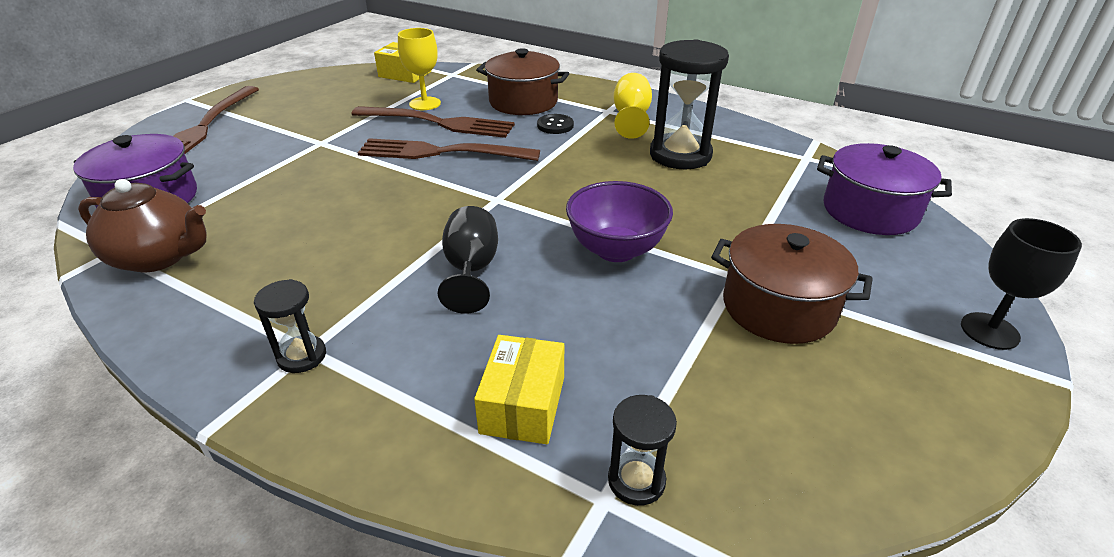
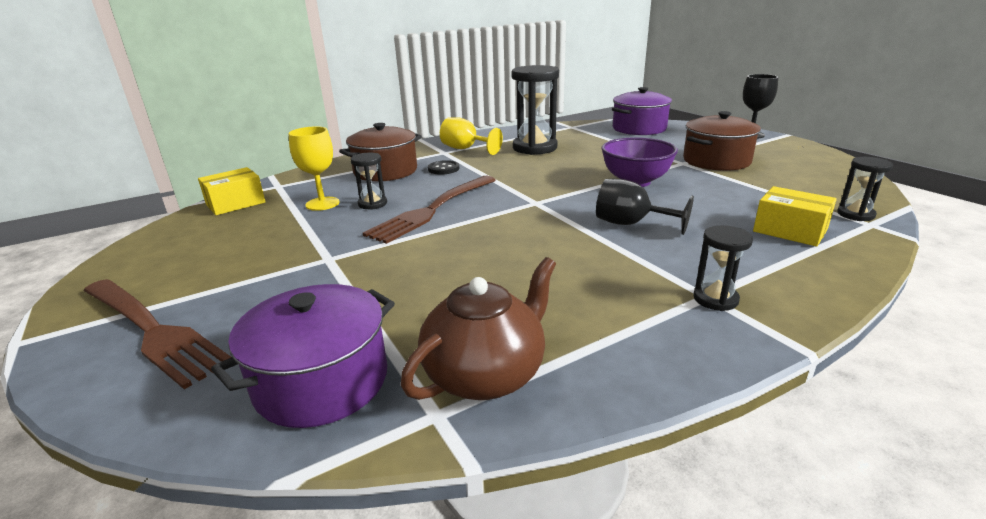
camera: 60 degrees left, 10 degrees down
(438, 123) = (372, 204): brown fork -> black hourglass

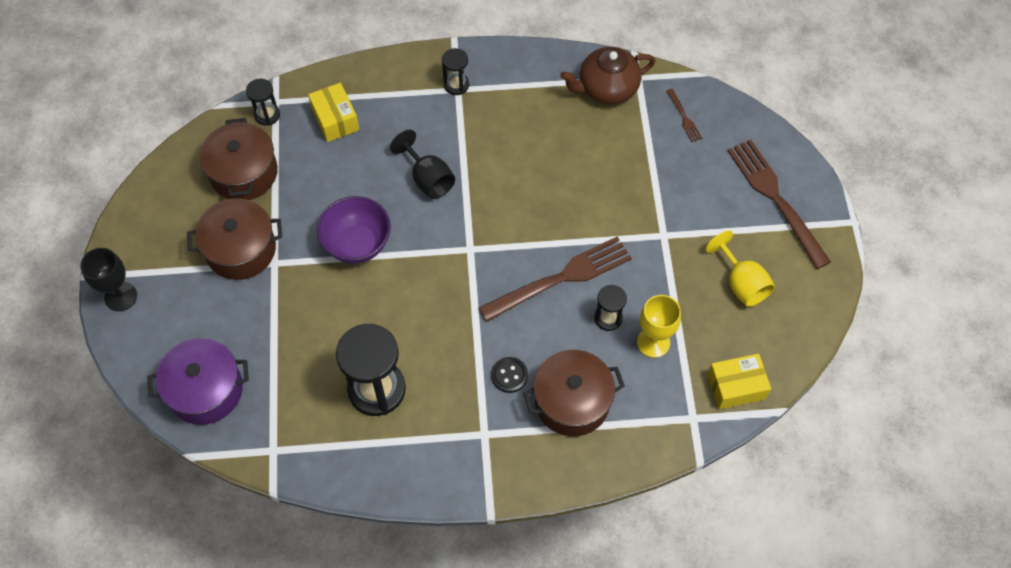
camera: 155 degrees left, 35 degrees up
(322, 381) = (684, 117): purple pot -> brown fork
(465, 149) = (454, 431): yellow goblet -> yellow goblet (741, 283)
(793, 185) = (244, 173): none -> brown pot

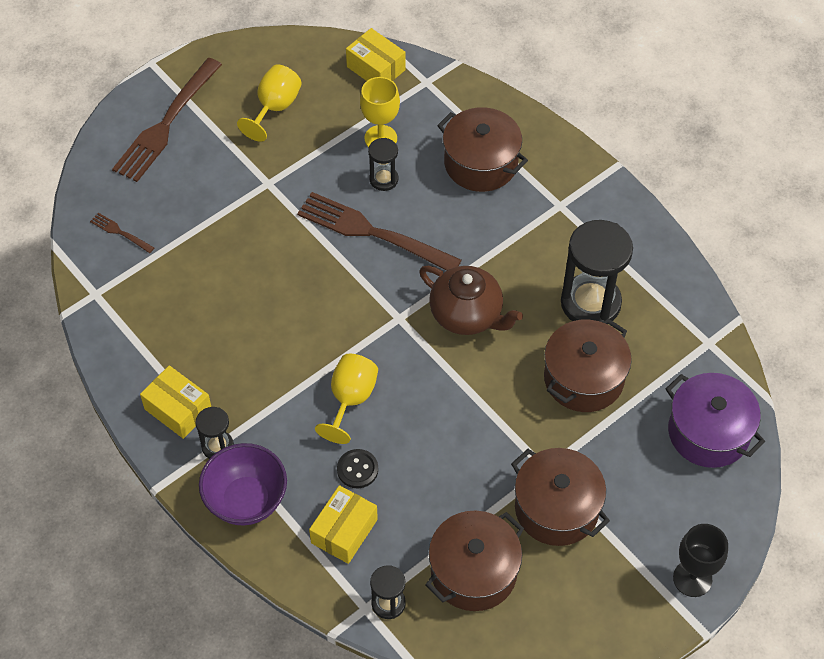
camera: 125 degrees left, 5 degrees down
(319, 337) = (583, 378): none -> brown pot
(357, 244) = (469, 411): purple bowl -> purple bowl (246, 500)
(428, 179) = (350, 399): black goblet -> yellow goblet
(503, 78) = (178, 409): none -> yellow box
(509, 375) = (495, 217): black button -> black button (357, 469)
(607, 88) = (128, 312): brown teapot -> brown teapot (467, 314)
(684, 117) = (120, 232): brown fork -> brown fork turned 90 degrees counterclockwise

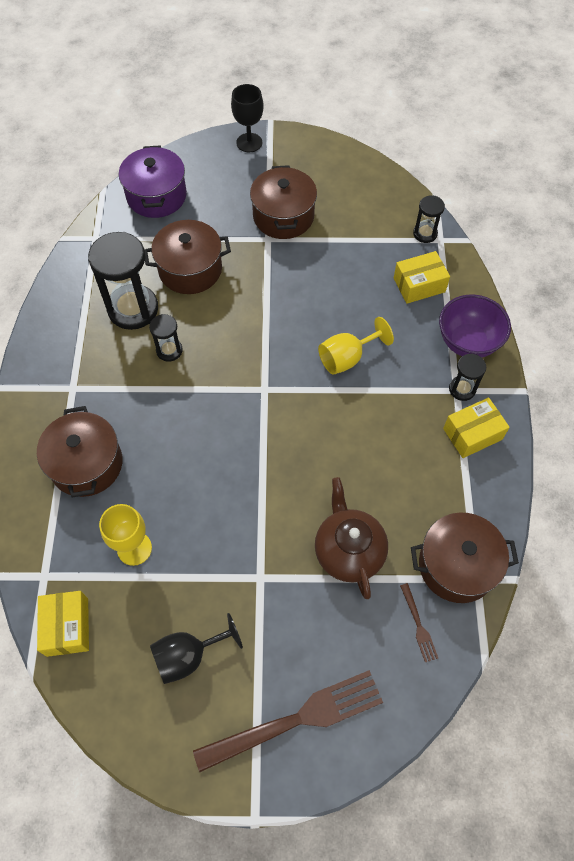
camera: 140 degrees left, 5 degrees up
(178, 409) = (472, 434): yellow box -> yellow box turned 75 degrees clockwise
(275, 108) = (189, 655): yellow goblet -> black goblet
(357, 469) = (380, 313): black button -> none
(373, 233) = (221, 467): brown fork -> none
(384, 179) = (169, 507): black hourglass -> black hourglass (169, 350)
(467, 314) = (217, 358): brown teapot -> brown teapot (348, 551)
(473, 572) = (362, 217): brown pot -> brown pot (457, 565)

